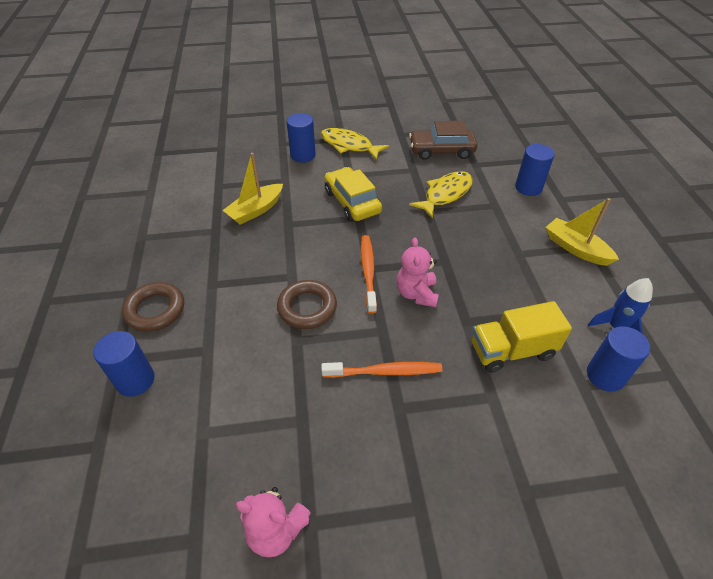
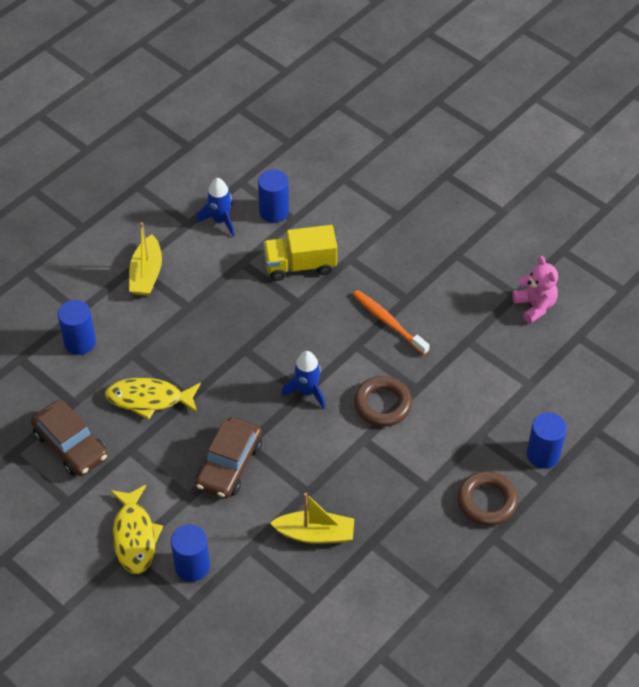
camera: 130 degrees left, 5 degrees up
(352, 202) = (229, 465): yellow car -> brown car
(368, 272) = (307, 391): orange toothbrush -> blue rocket
(416, 294) = (299, 346): pink teddy bear -> none
(512, 351) = (300, 265): yellow truck -> yellow truck turned 135 degrees clockwise

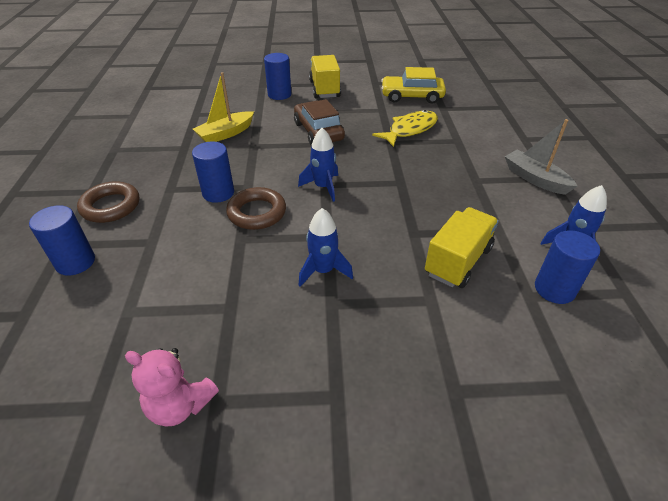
camera: 135 degrees right, 10 degrees down
(71, 445) = (412, 96): brown car -> yellow car
(80, 342) = (493, 128): blue cylinder -> blue cylinder (218, 193)
(134, 536) = (324, 89): yellow fish -> yellow truck
(146, 274) = (535, 179): yellow boat -> grey boat
(388, 322) = (323, 271): orange toothbrush -> blue rocket

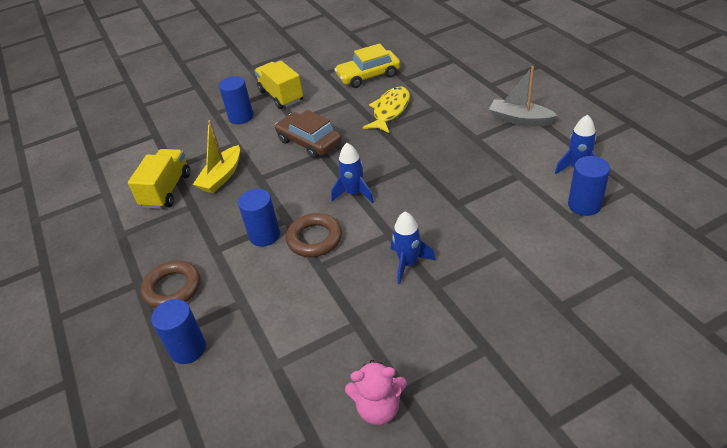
camera: 20 degrees left, 0 degrees up
(458, 261) = (504, 212): yellow truck -> yellow truck (166, 190)

